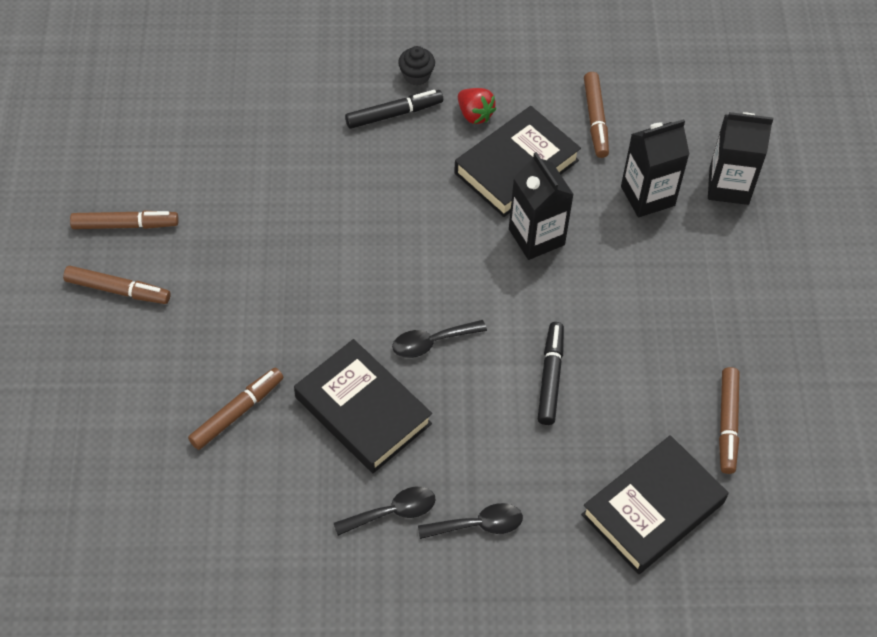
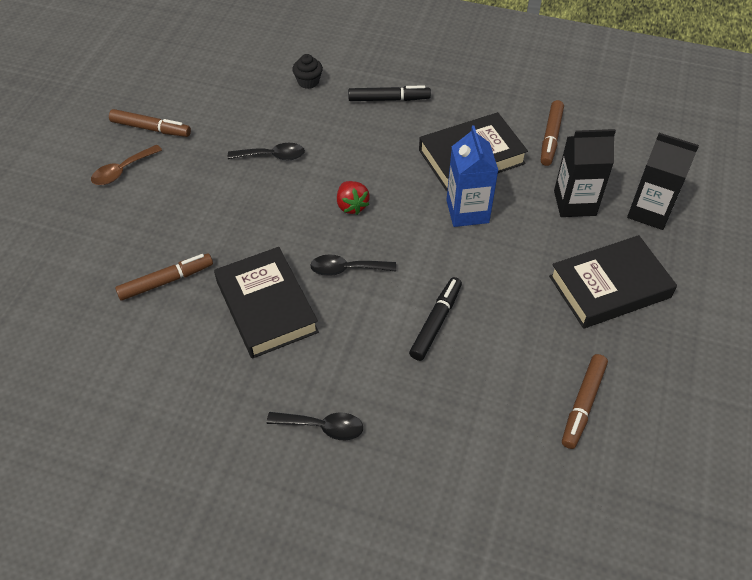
camera: 20 degrees right, 5 degrees down
(118, 290) = (122, 171): brown marker -> brown spoon
(393, 512) = (254, 395): black spoon -> black spoon (272, 156)
(416, 75) = (417, 77): black cupcake -> black cupcake (308, 82)
(475, 114) = (452, 113): red strawberry -> red strawberry (351, 206)
(536, 237) = (467, 211): black carton -> blue carton
(653, 508) = (486, 459): black book -> black book (609, 287)

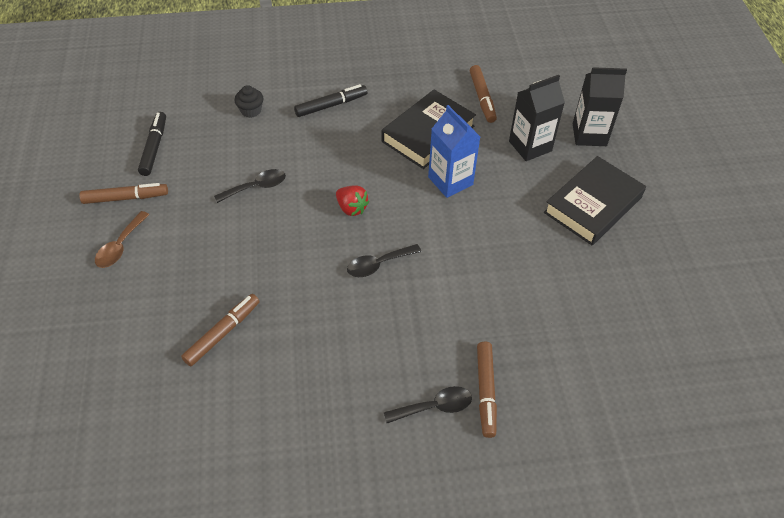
camera: 25 degrees left, 0 degrees up
(266, 307) = (327, 322): black book -> none
(436, 322) = (477, 283): black marker -> black marker (154, 147)
(583, 404) = (625, 306): brown marker -> brown marker (486, 391)

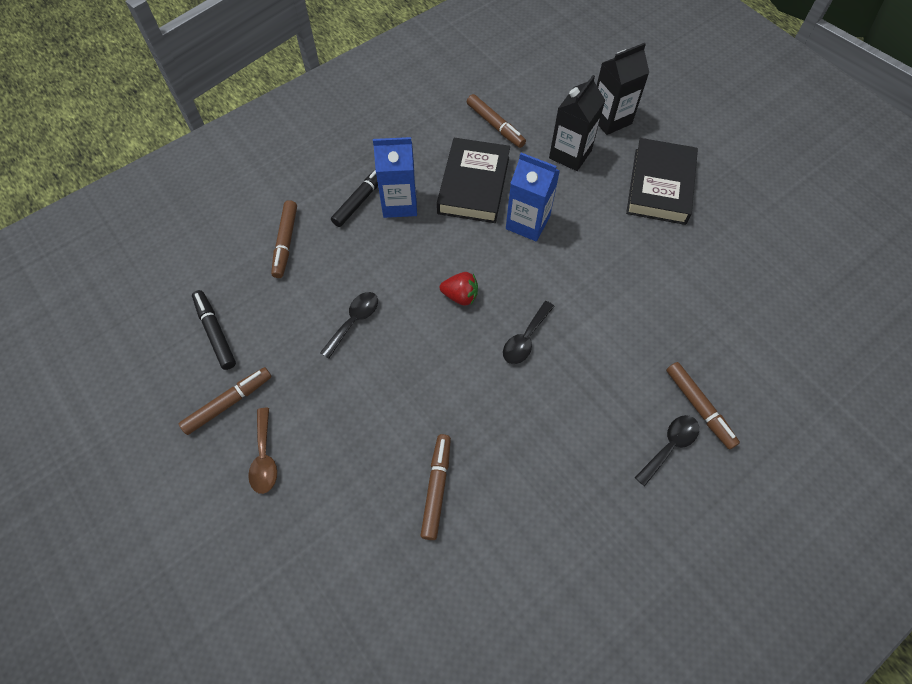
camera: 30 degrees left, 10 degrees up
(251, 110) = (286, 242): black cupcake -> brown marker
(358, 121) = (399, 203): none -> blue carton

